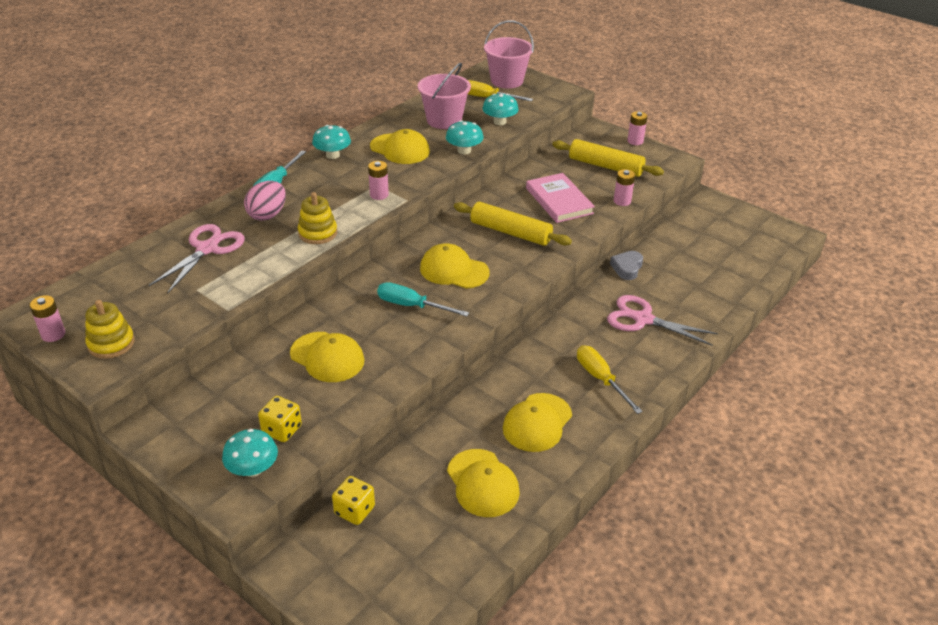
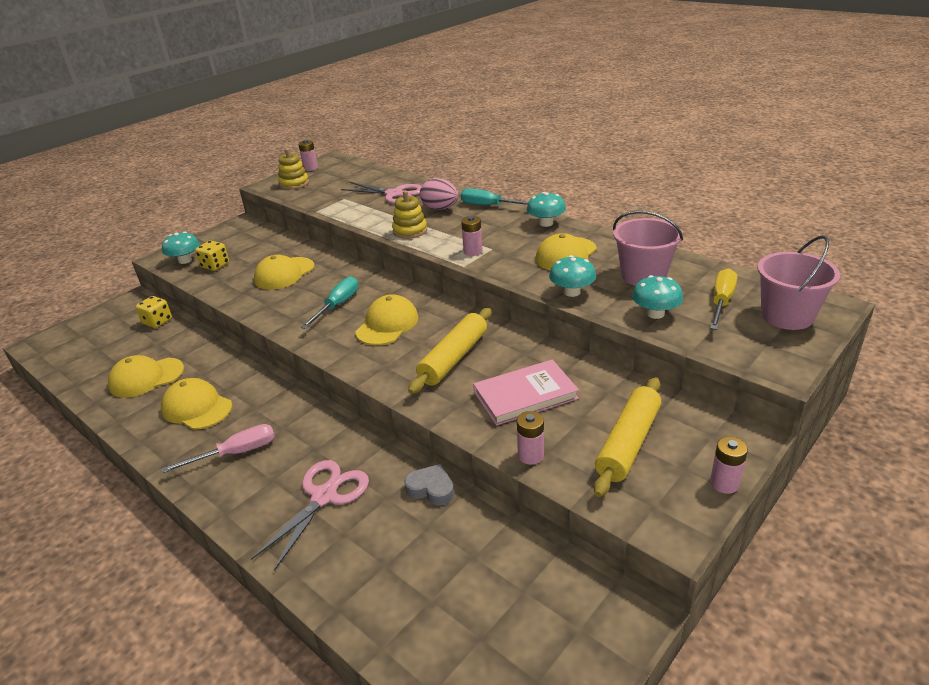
camera: 95 degrees right, 5 degrees down
(600, 379) = (236, 453): yellow screwdriver -> pink screwdriver

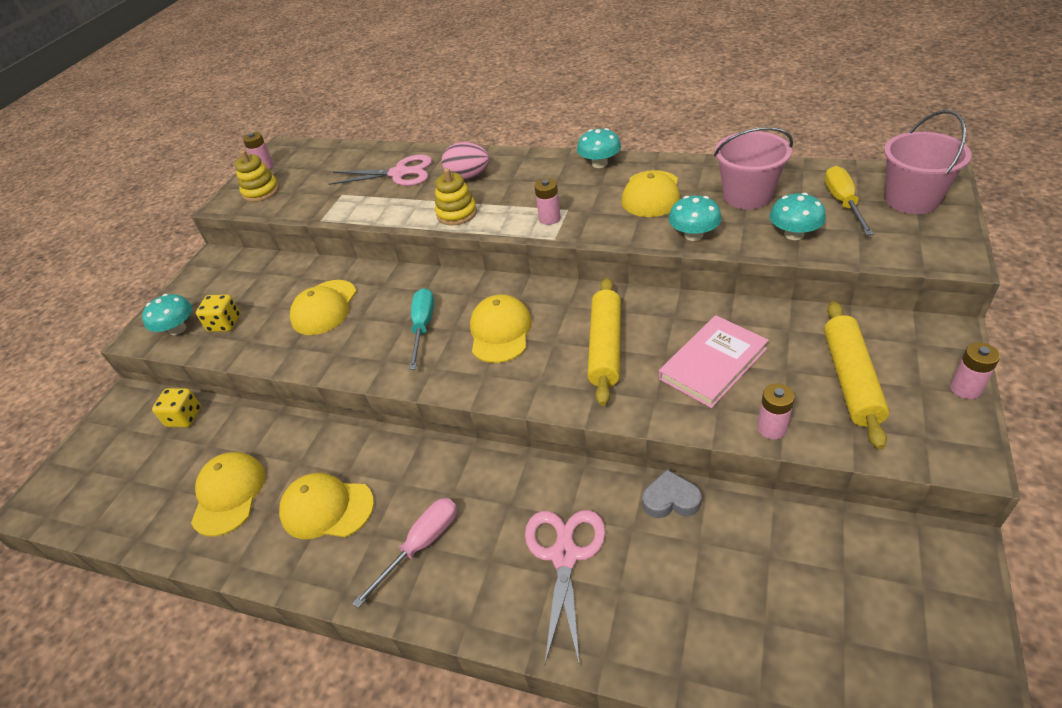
camera: 20 degrees left, 10 degrees up
(146, 378) = (229, 494): yellow cap -> yellow cap turned 135 degrees clockwise
(489, 206) = (521, 159): turquoise screwdriver -> none

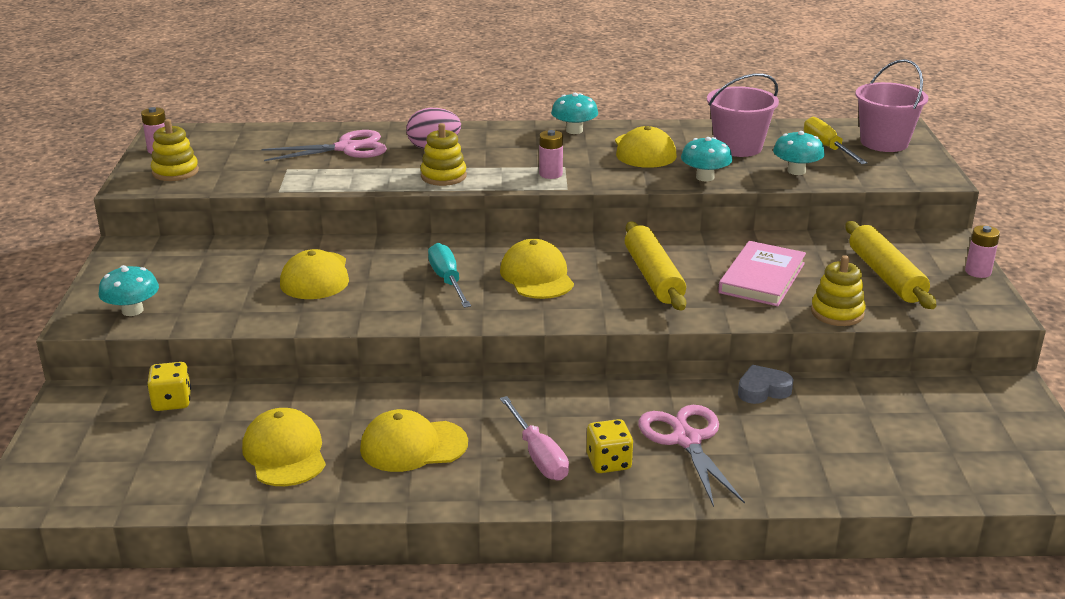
camera: 25 degrees left, 15 degrees down
(225, 324) = (195, 300): yellow dice -> yellow dice (608, 462)
(421, 545) = (538, 455): pink screwdriver -> pink screwdriver turned 135 degrees clockwise
(772, 428) = (837, 313): pink battery -> yellow stacking toy

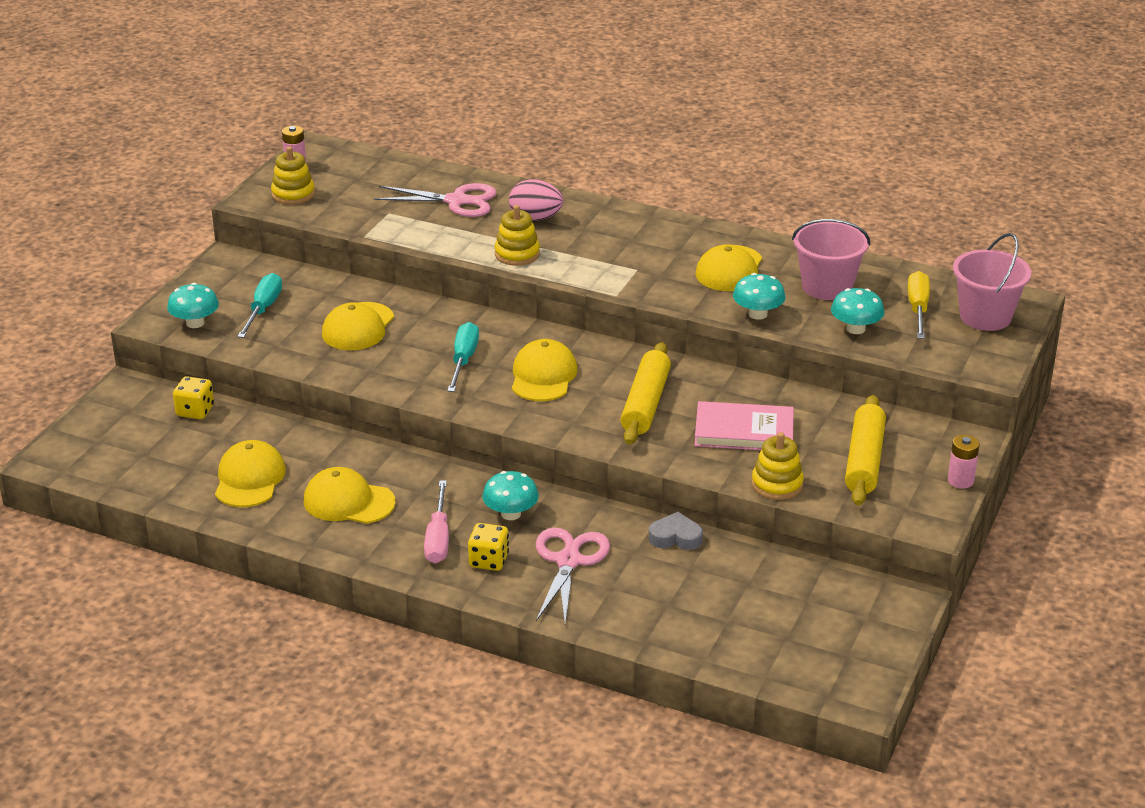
camera: 25 degrees right, 5 degrees up
(200, 282) = (263, 309): none -> turquoise screwdriver
(550, 174) = (616, 275): pink battery -> none
(574, 130) = (684, 228): turquoise mushroom -> turquoise mushroom (510, 514)
(762, 278) = (744, 431): pink book -> pink book turned 45 degrees clockwise

